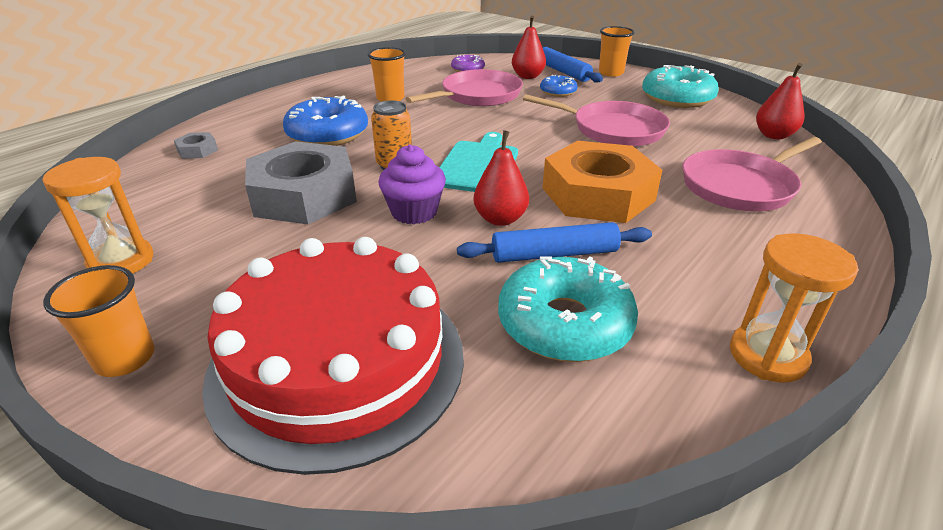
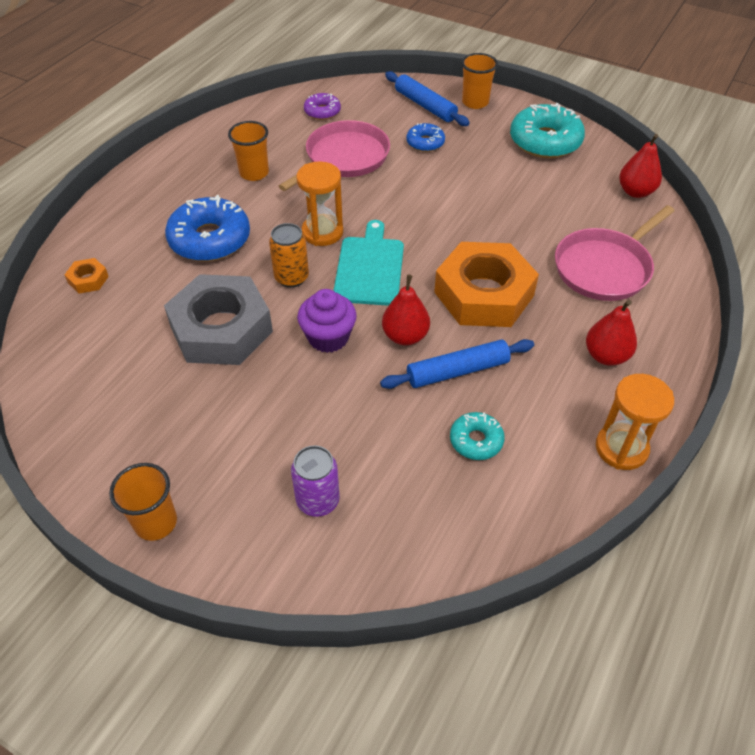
camera: 10 degrees left, 15 degrees up
(121, 261) = (96, 430): orange hourglass -> orange hourglass (322, 232)
(197, 150) = (88, 279): grey nut -> orange nut
(337, 362) = (318, 501): red cake -> purple can
(527, 76) = (389, 118): red pear -> red pear (606, 356)
(564, 323) = (476, 440): turquoise donut -> turquoise donut, size x0.53
(613, 130) = (488, 200): pink pan -> none

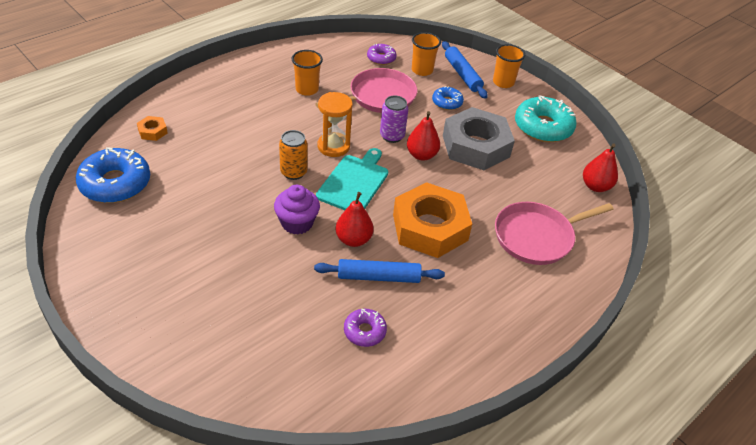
camera: 15 degrees right, 5 degrees down
(156, 522) = (111, 310): orange cup -> orange cup (422, 70)
(210, 239) = (250, 128): blue donut -> blue donut (115, 183)
(221, 329) = (225, 193): grey nut -> grey nut (476, 146)
(318, 501) = (228, 334): purple can -> purple can (392, 136)
(476, 440) = (364, 331): turquoise donut -> purple donut
(606, 356) = (500, 303): red pear -> red pear (421, 155)
(621, 448) = (473, 374): orange hourglass -> none

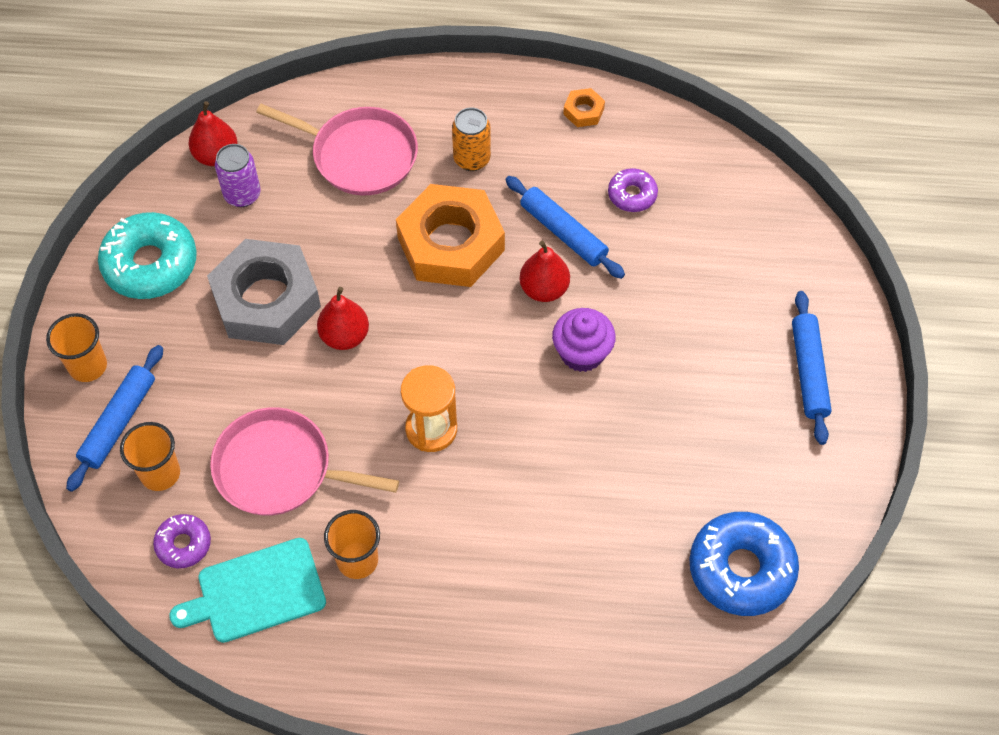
camera: 130 degrees left, 15 degrees up
(147, 302) = (809, 372): none -> blue rolling pin
(152, 131) = (632, 635): orange nut -> orange nut (583, 111)
(293, 172) = (518, 425): orange can -> orange can (472, 159)
(354, 182) = (465, 358): turquoise cutting board -> turquoise cutting board (256, 592)
(392, 136) = (344, 390): purple can -> purple can (242, 195)
(447, 102) = (207, 390): blue donut -> none

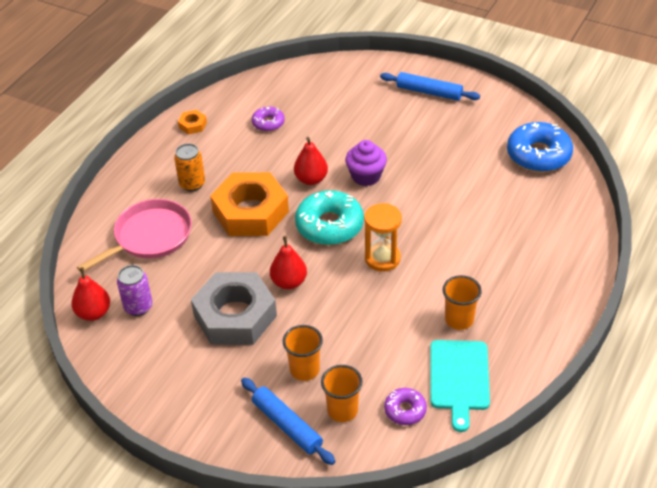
camera: 65 degrees left, 15 degrees down
(88, 366) = (228, 433): orange cup -> orange cup (304, 370)
(150, 264) = (162, 374): turquoise donut -> turquoise donut (329, 225)
(279, 469) = (372, 342): pink pan -> none
(563, 233) = (276, 159): blue rolling pin -> none

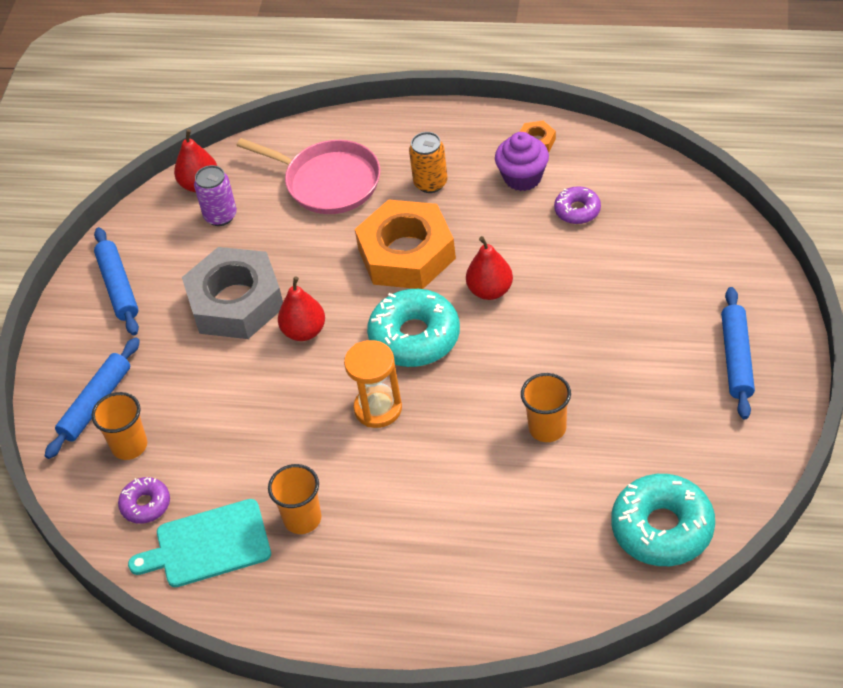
camera: 75 degrees right, 5 degrees up
(170, 388) = (118, 287): none -> blue rolling pin
(304, 370) = (177, 392): orange cup -> orange cup (547, 428)
(366, 176) = (522, 344): purple cupcake -> purple cupcake (523, 177)
(538, 155) = (662, 528): blue donut -> turquoise donut

